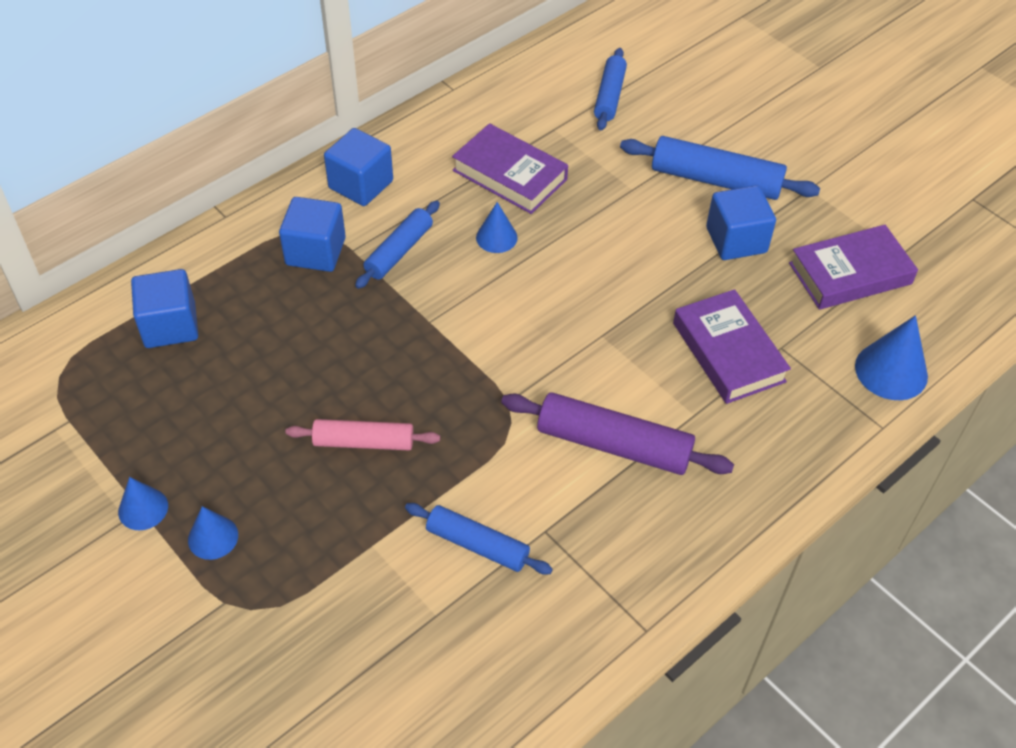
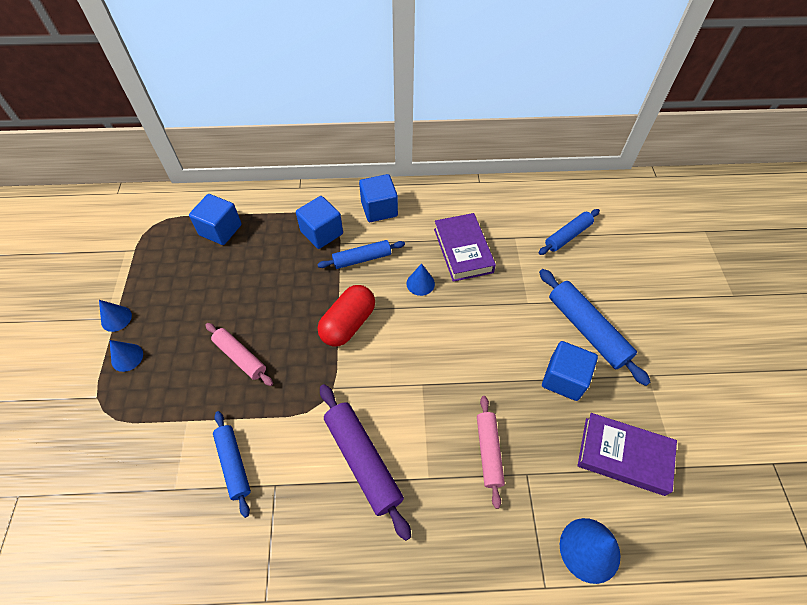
camera: 40 degrees right, 5 degrees up
(456, 328) = (348, 323): none -> red capsule
(728, 352) = (488, 452): purple book -> pink rolling pin

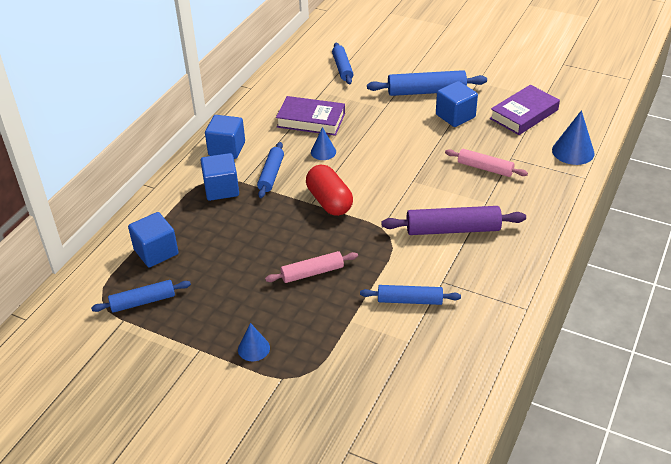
camera: 60 degrees left, 15 degrees down
(116, 318) = (201, 348): blue cone -> none
(159, 251) = (143, 301): none -> blue rolling pin

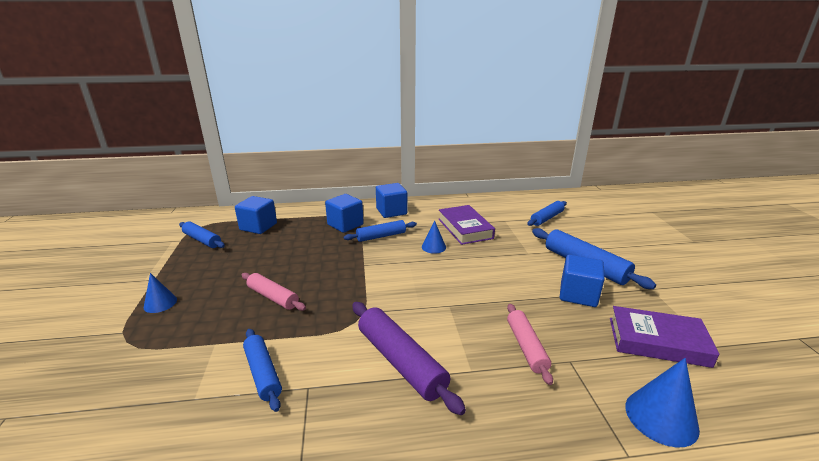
camera: 55 degrees right, 15 degrees down
(329, 201) = (374, 272): red capsule -> none

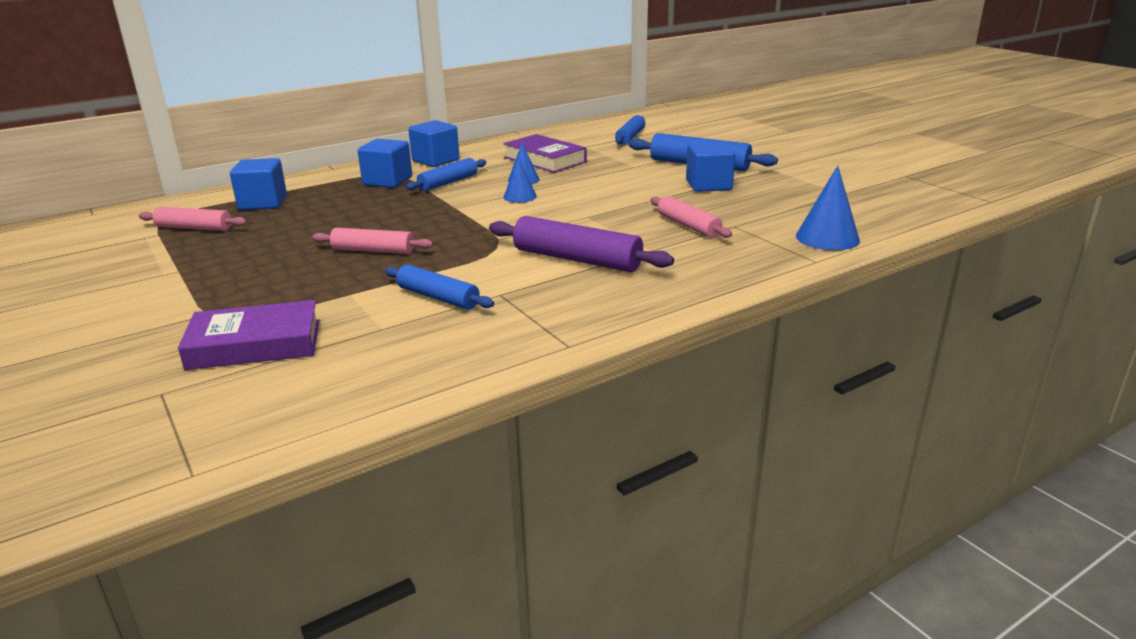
camera: 25 degrees left, 0 degrees up
(160, 303) = (224, 284): blue cone -> blue cone (520, 196)
(202, 240) = (194, 228): blue rolling pin -> pink rolling pin
(657, 341) = (798, 199): purple book -> purple book (255, 344)

